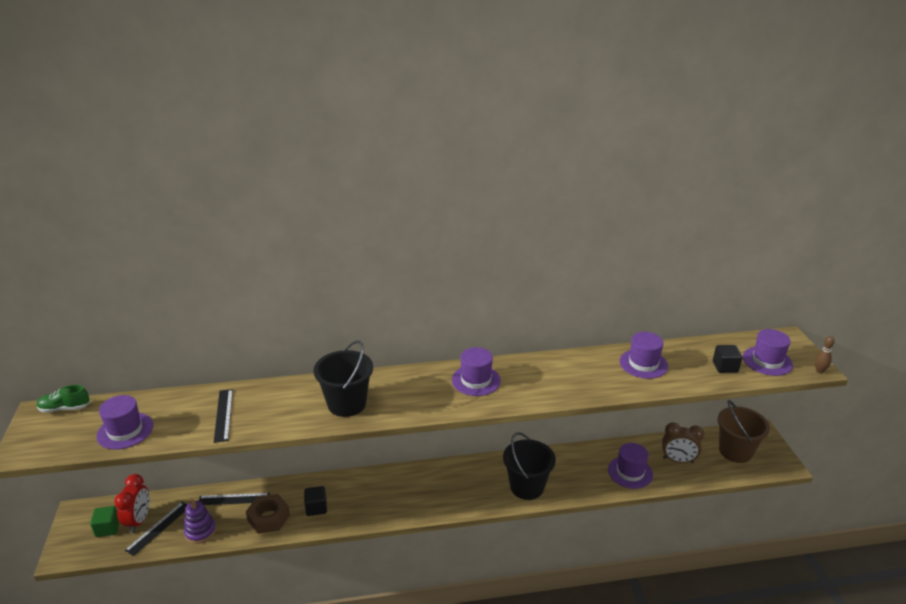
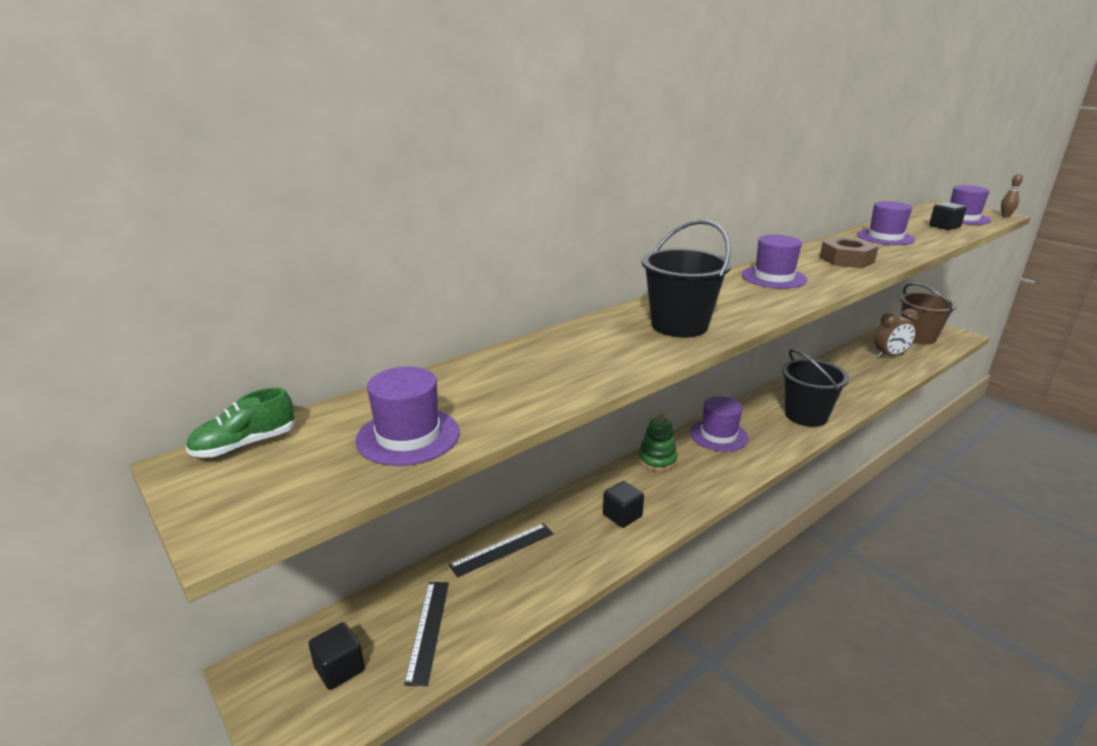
camera: 30 degrees left, 5 degrees down
(108, 528) = (339, 669): green cube -> black cube
(139, 521) = (384, 635): red clock -> none
(200, 531) = (500, 606): purple stacking toy -> none
(224, 415) = (540, 376): black ruler -> none
(268, 518) = (576, 550): brown nut -> brown nut (846, 260)
(381, 478) = (657, 460): none -> green stacking toy
(630, 472) = (869, 375): purple hat -> purple hat (718, 435)

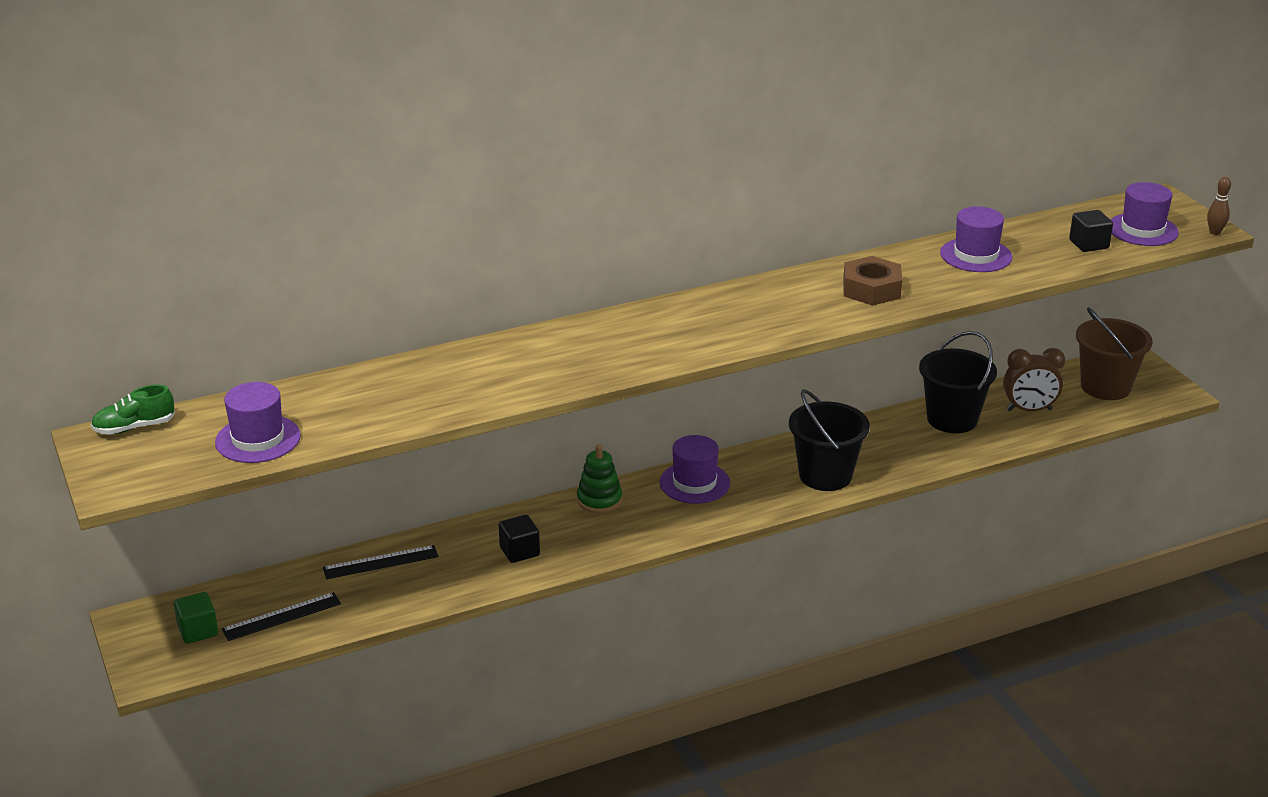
camera: 15 degrees right, 5 degrees up
(339, 669) = (198, 631): black cube -> green cube
(428, 630) = (281, 616): black ruler -> black ruler turned 45 degrees clockwise
(679, 326) = (575, 360): black bucket -> black bucket (952, 419)
(773, 277) = (748, 306): purple hat -> none

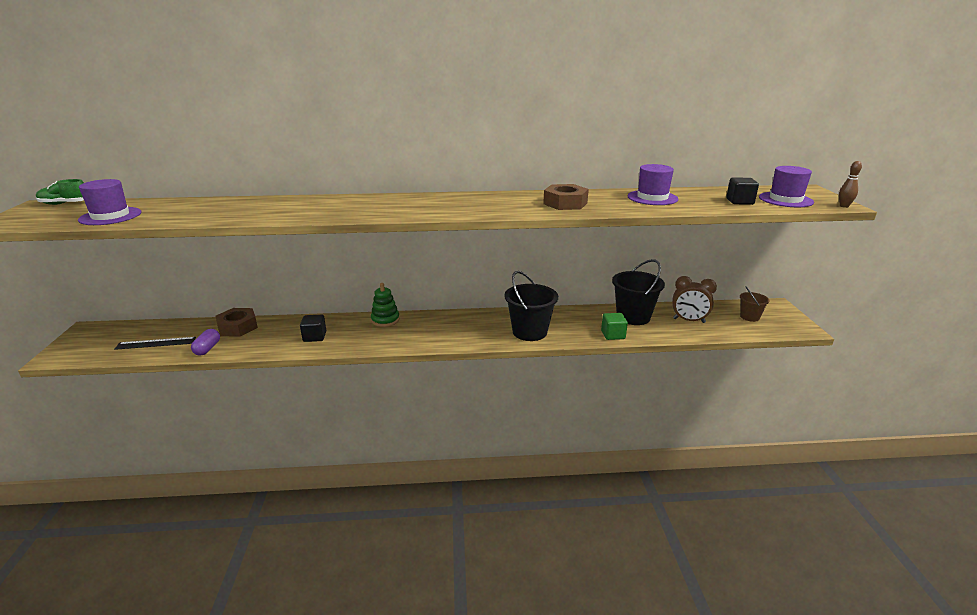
camera: 20 degrees right, 5 degrees down
(198, 631) = (108, 341): green cube -> green cube (613, 335)
(376, 607) = (207, 349): none -> purple capsule
(380, 562) = (238, 327): black ruler -> brown nut
(694, 483) = (447, 321): purple hat -> none
(1105, 387) = (749, 317): brown bucket -> brown bucket, size x0.54

